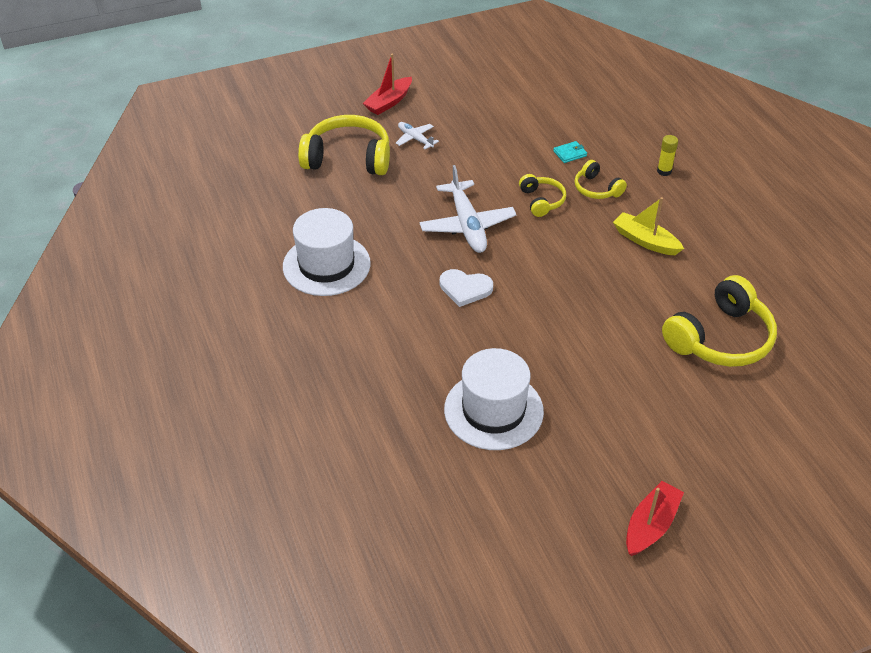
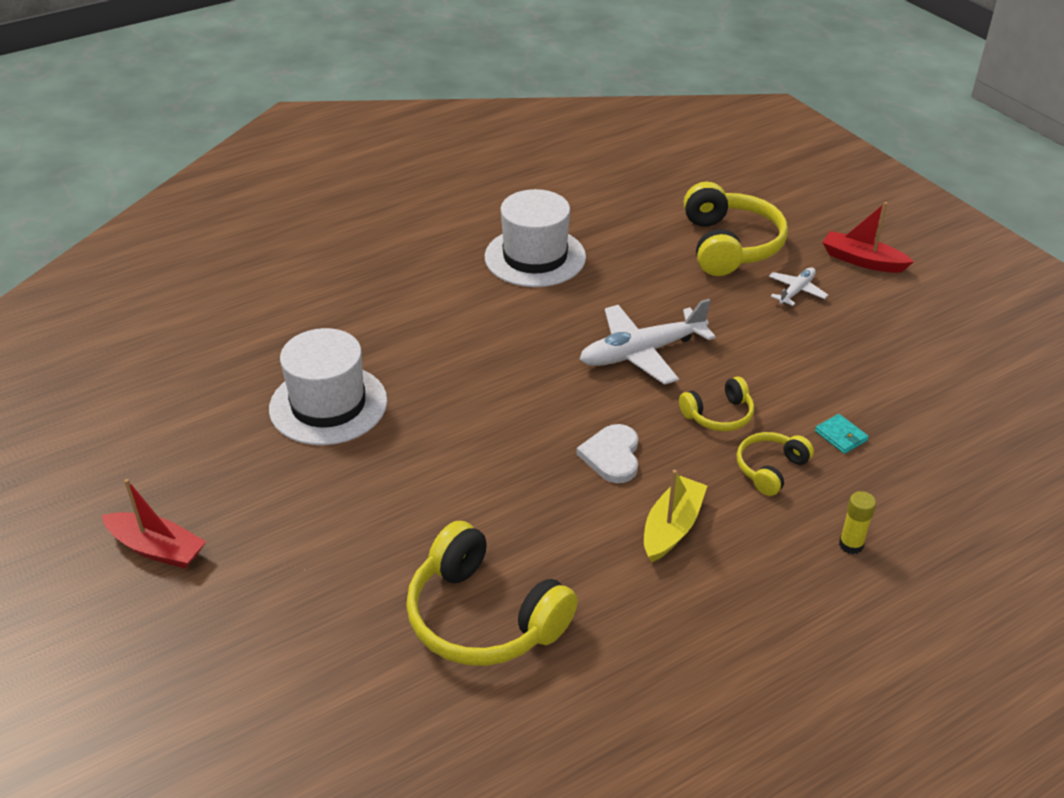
camera: 80 degrees right, 5 degrees down
(465, 288) = (524, 363): white heart -> white heart (612, 456)

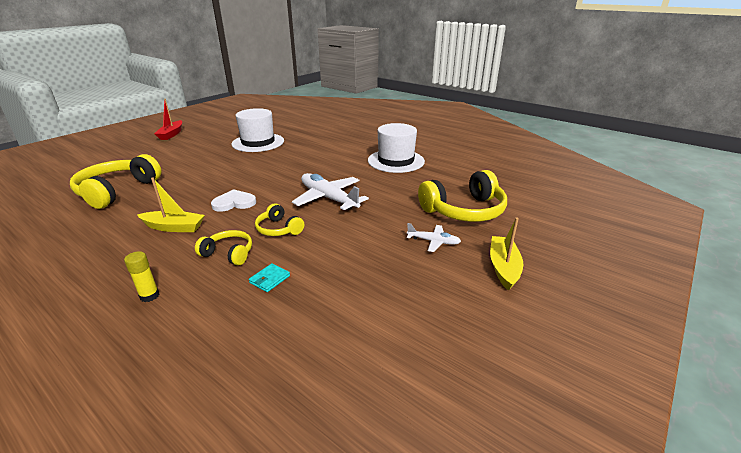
camera: 70 degrees right, 10 degrees down
(862, 261) = (503, 267): red boat -> yellow boat

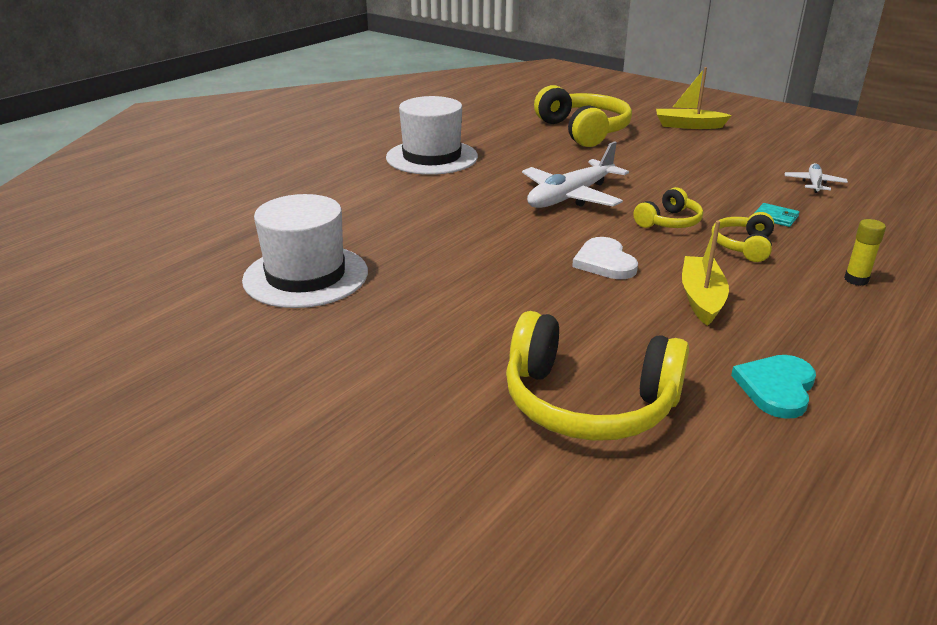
camera: 90 degrees left, 0 degrees up
(77, 236) = (776, 388): none -> turquoise heart
(171, 134) = (175, 428): red boat -> none
(433, 241) = (657, 147): white plane -> white plane (814, 184)

